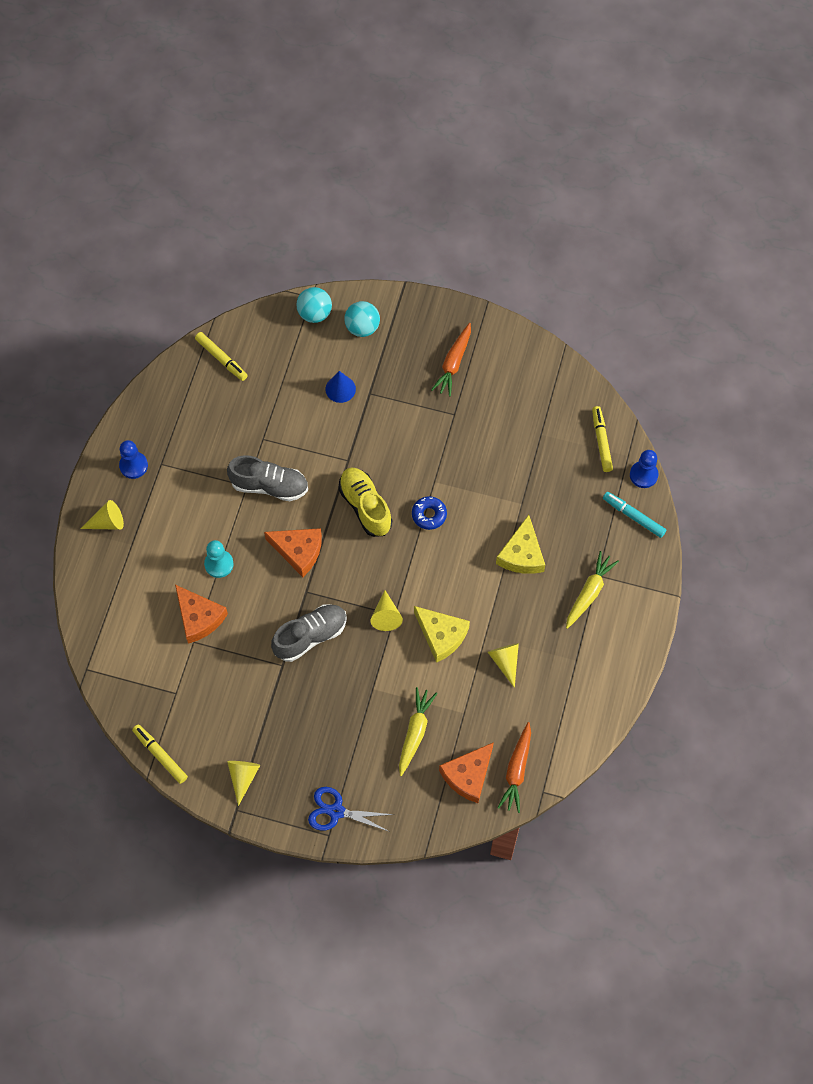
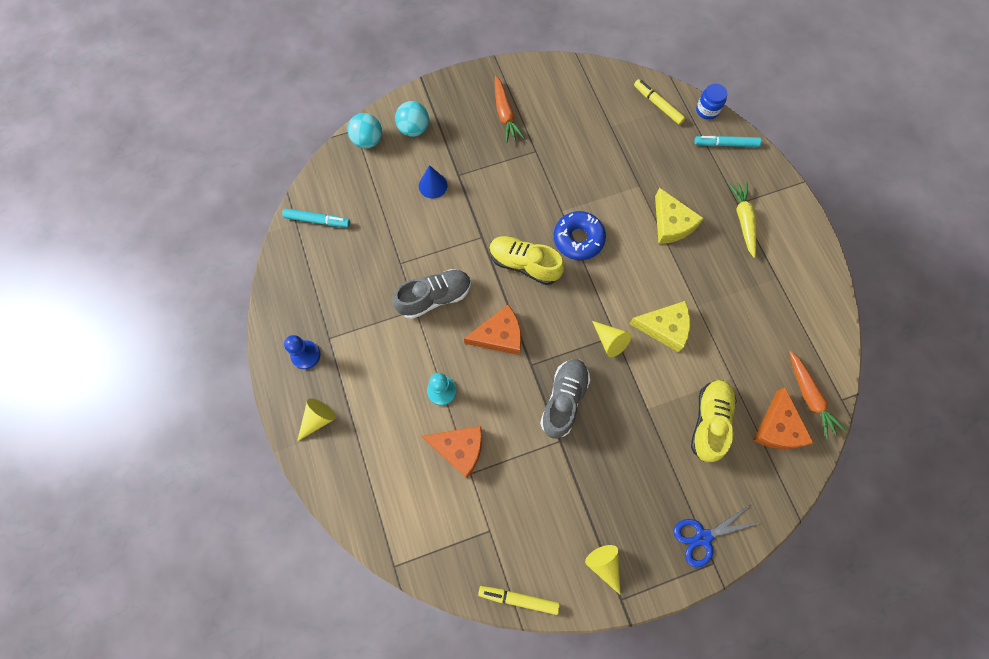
camera: 35 degrees left, 5 degrees up
(221, 359) = (317, 220): yellow marker -> turquoise marker
(415, 732) = (709, 421): yellow carrot -> yellow shoe
(429, 515) = (578, 239): blue donut -> blue donut, size x1.54
(505, 661) = (728, 315): yellow cone -> none
(643, 475) = (707, 110): blue pawn -> blue jar

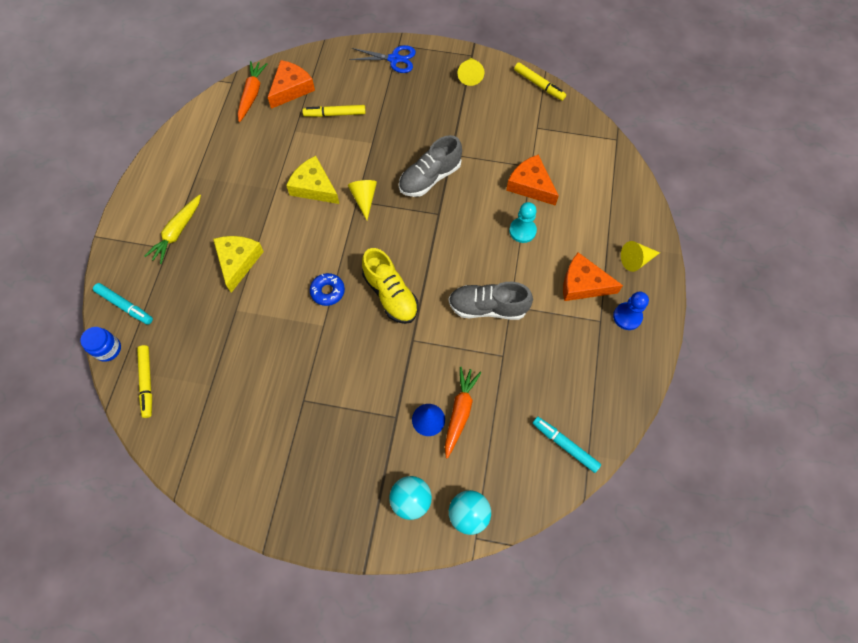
camera: 150 degrees left, 5 degrees down
(499, 335) = (450, 248): orange cheese -> orange cheese (583, 284)
(505, 114) = (304, 462): orange carrot -> orange carrot (460, 412)
(578, 239) = (327, 291): blue donut -> blue donut, size x0.65
(709, 421) = (335, 114): yellow shoe -> yellow marker

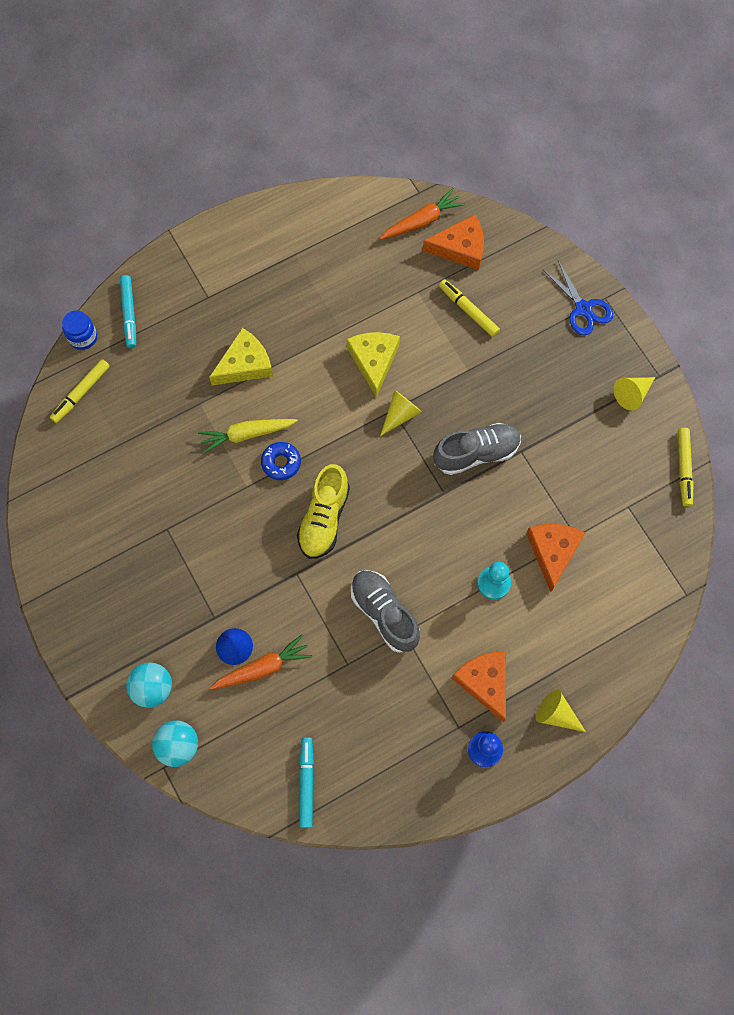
camera: 50 degrees right, 5 degrees up
(177, 232) = (229, 291): yellow carrot -> yellow carrot (246, 434)
(430, 178) = (476, 453): grey shoe -> grey shoe turned 150 degrees clockwise

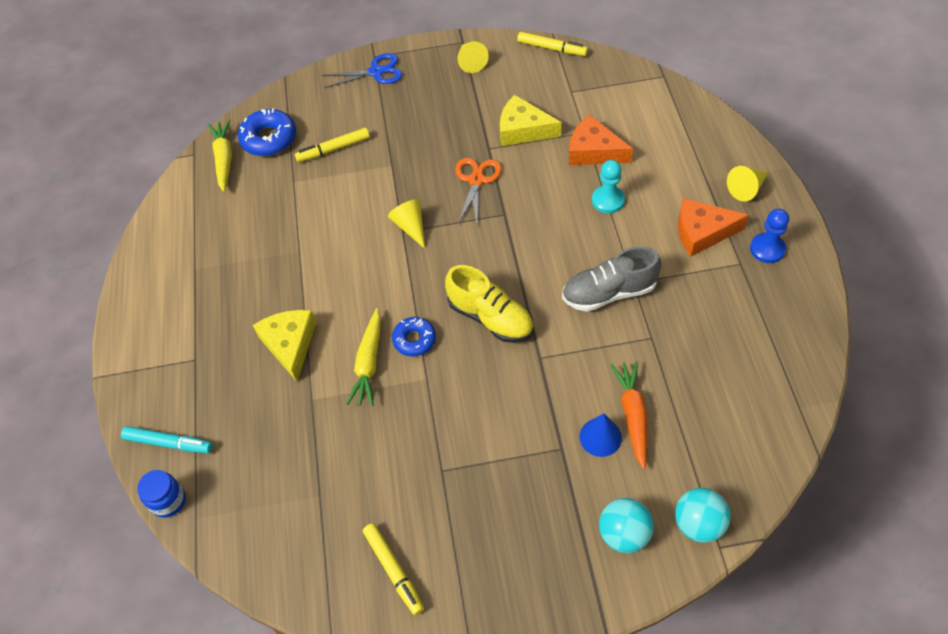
camera: 65 degrees left, 15 degrees down
(81, 393) = (236, 521): yellow marker -> yellow marker (394, 570)
(306, 783) = (768, 407): turquoise marker -> none
(374, 361) = (345, 233): yellow cheese -> yellow cheese (523, 130)
(422, 221) = (224, 159): orange carrot -> yellow carrot
(460, 248) = (269, 139): orange cheese -> blue donut
(476, 453) = (476, 180): grey shoe -> orange scissors

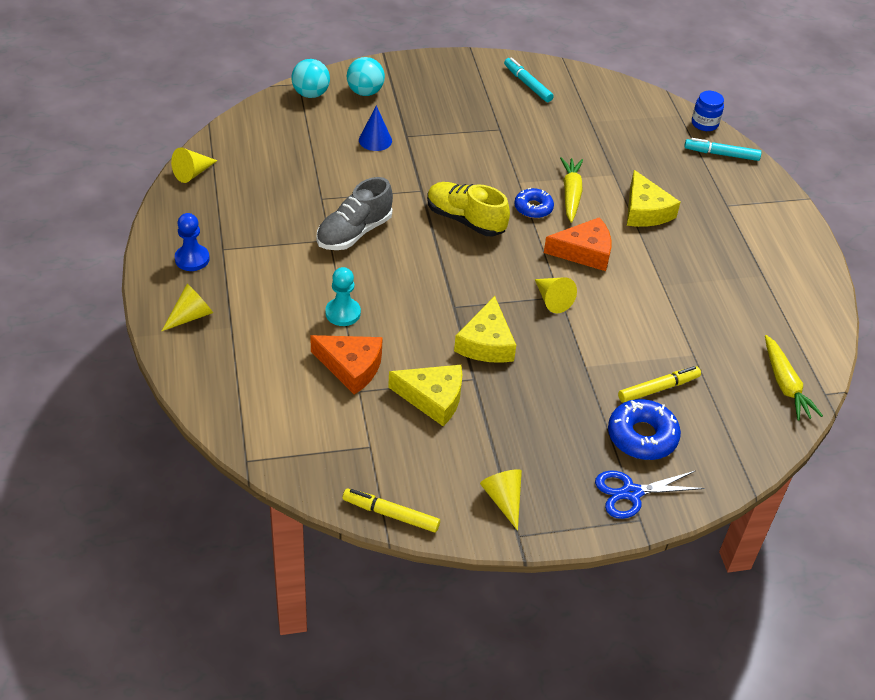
camera: 170 degrees right, 10 degrees down
(269, 139) = (741, 407): blue donut -> blue donut (642, 436)
(394, 570) = (527, 84): yellow marker -> turquoise marker
(476, 180) = (486, 343): orange scissors -> yellow cheese
(609, 293) = (354, 232): grey shoe -> grey shoe turned 150 degrees clockwise
(632, 415) = (347, 151): orange carrot -> none
(702, 232) = (251, 277): orange cheese -> orange cheese (584, 252)
(808, 365) = (192, 173): none -> yellow cone

